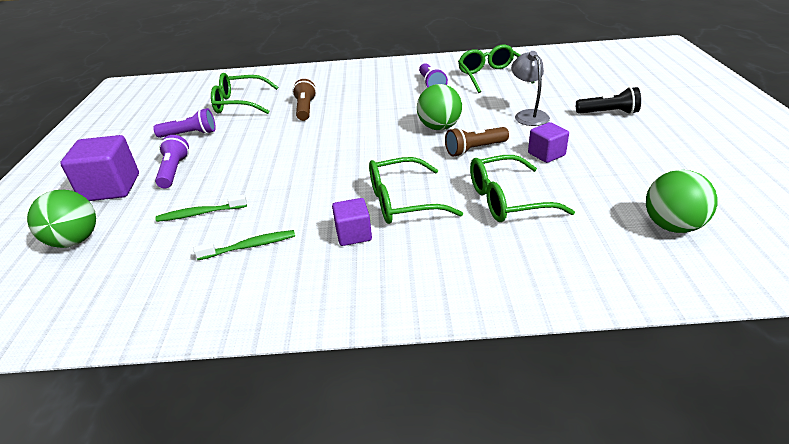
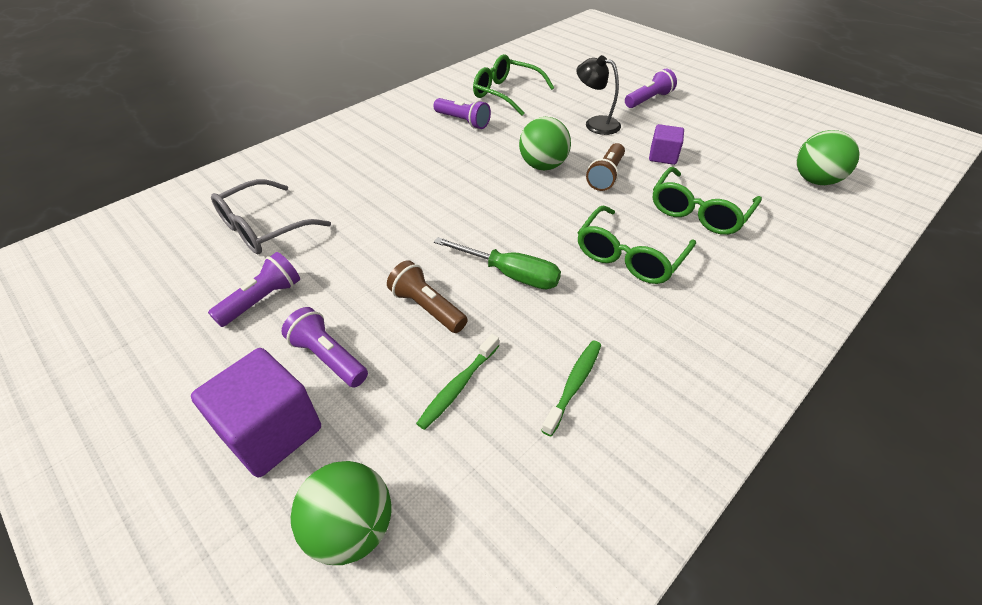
camera: 45 degrees left, 10 degrees up
(239, 103) = (263, 228): green glasses -> grey glasses
(305, 109) = (368, 201): brown flashlight -> brown flashlight (427, 307)
(314, 177) = (510, 274): none -> green screwdriver
(353, 234) = (642, 311): purple cube -> none
(528, 115) = (595, 123): grey lamp -> black lamp
(608, 113) = (648, 100): black flashlight -> purple flashlight

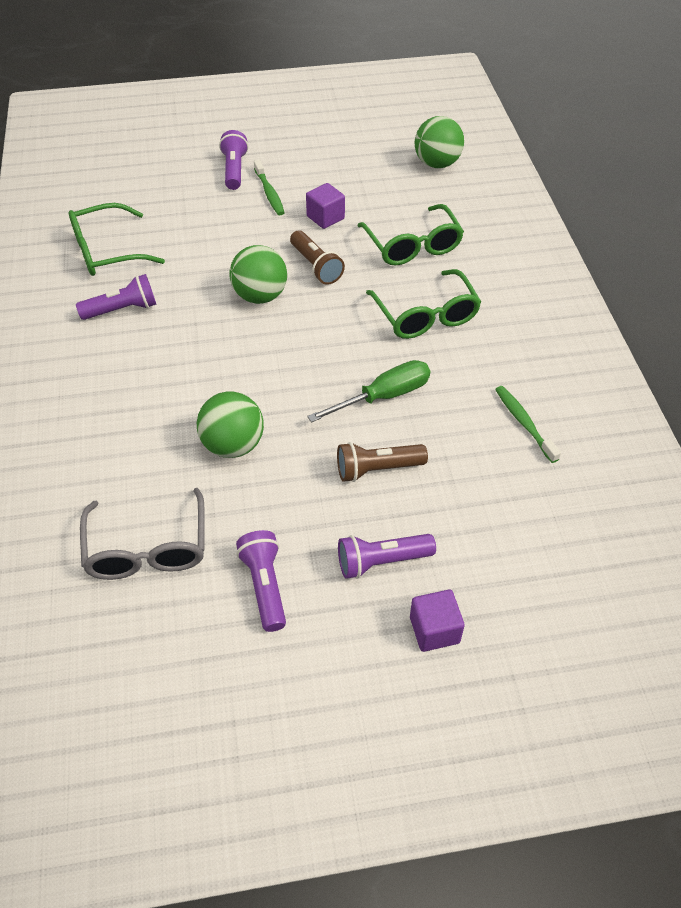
camera: 55 degrees left, 5 degrees up
(271, 431) = (434, 630): purple cube -> purple cube, size x0.59
(351, 529) = (557, 609): green ball -> green ball (233, 445)
(458, 386) = (476, 490): green toothbrush -> green toothbrush (269, 193)
(595, 123) = (233, 225): black lamp -> none

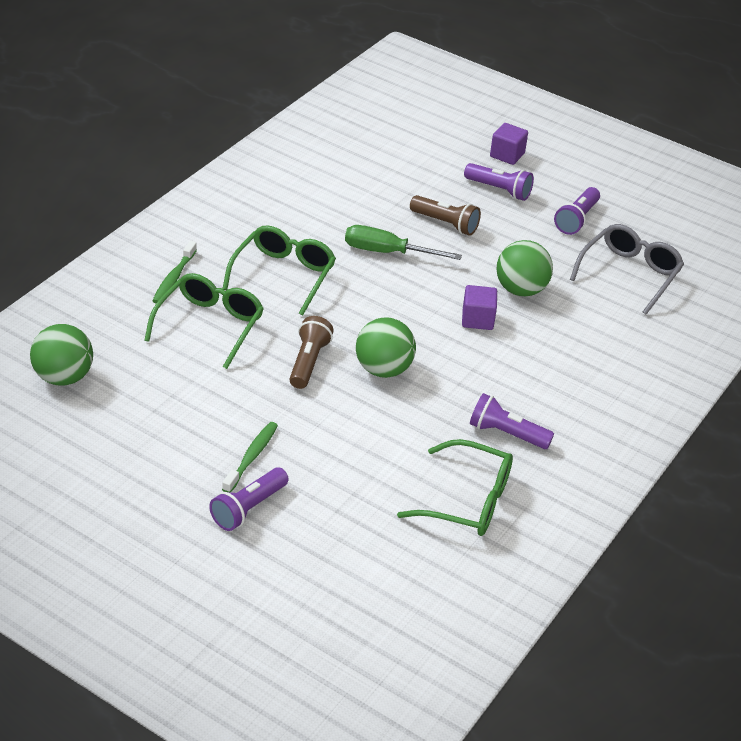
camera: 140 degrees left, 10 degrees down
(325, 217) = (239, 397): purple cube -> purple cube (477, 319)
(524, 423) = (324, 188): green toothbrush -> green toothbrush (174, 278)

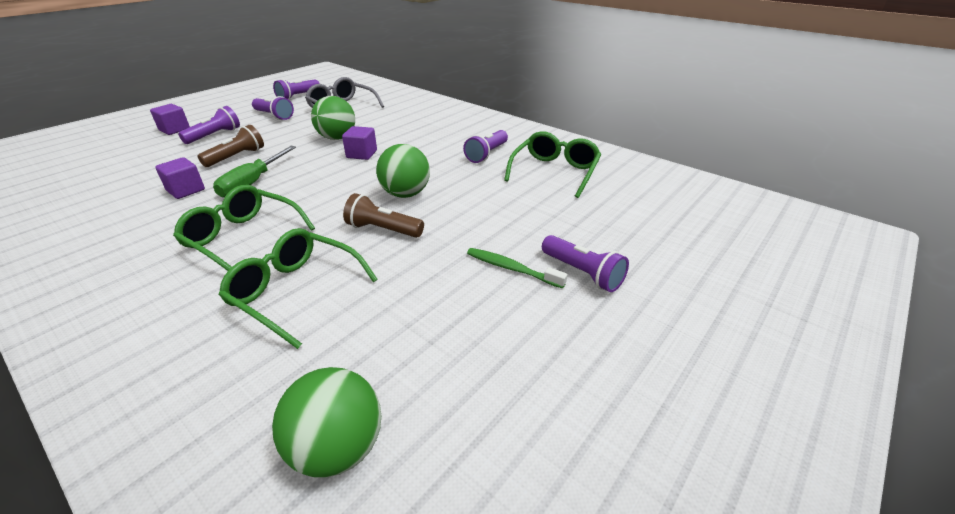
camera: 80 degrees left, 5 degrees down
(174, 278) = (186, 320): green toothbrush -> none
(363, 213) = (186, 190): none -> purple cube
(659, 223) = (298, 96): none -> purple flashlight

